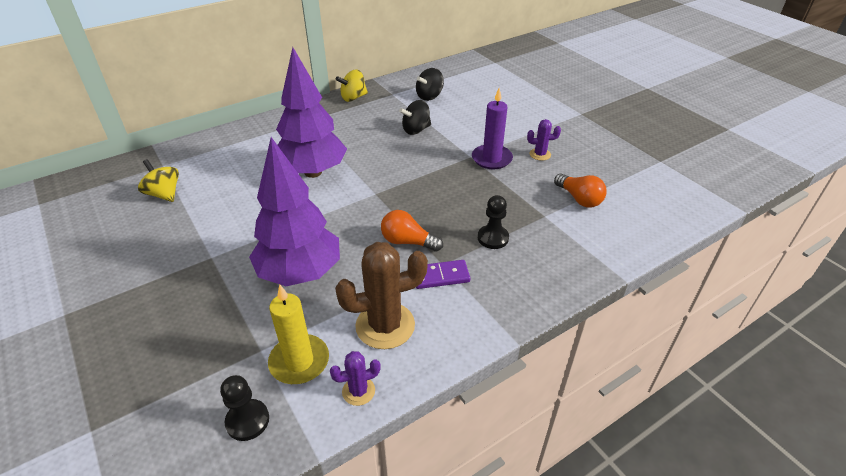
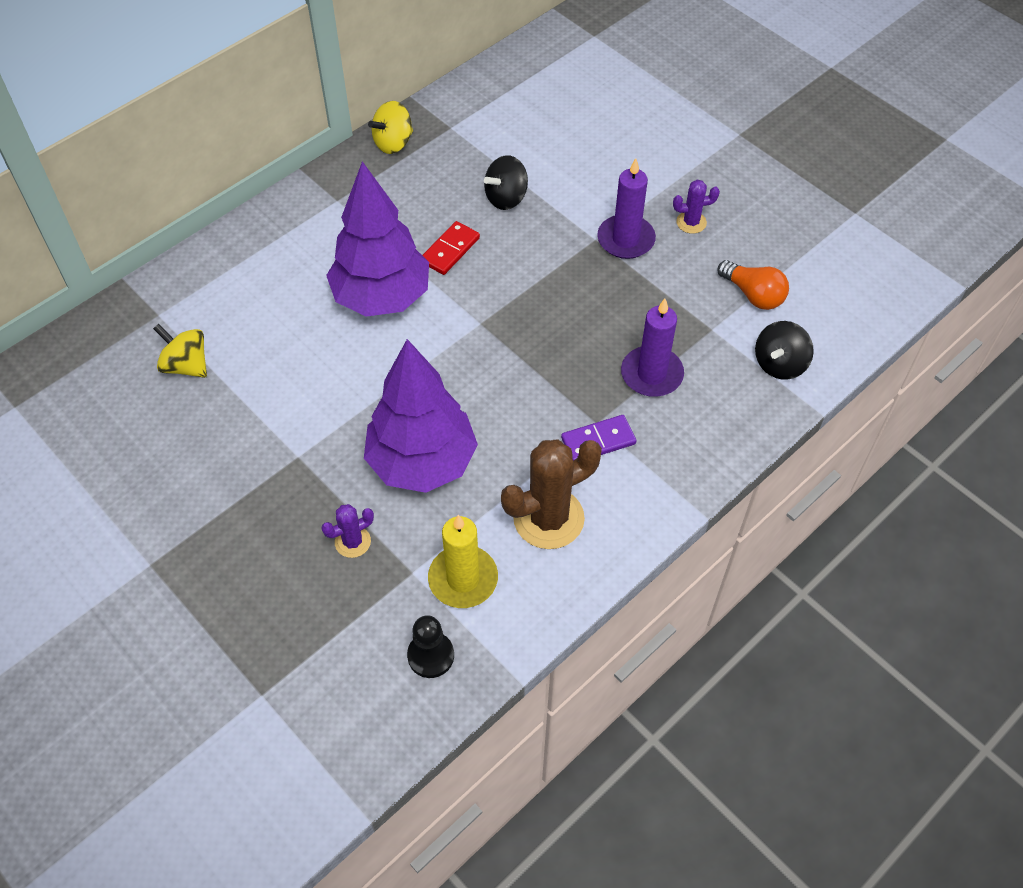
camera: 10 degrees left, 15 degrees up
(358, 391) = (541, 603): purple cactus -> purple cactus (352, 542)
(369, 152) = (450, 250): none -> red domino
(408, 242) = (545, 396): orange light bulb -> none
(429, 96) = (509, 125): black spinning top -> black spinning top (779, 364)
(493, 238) = (651, 374): black pawn -> purple candle

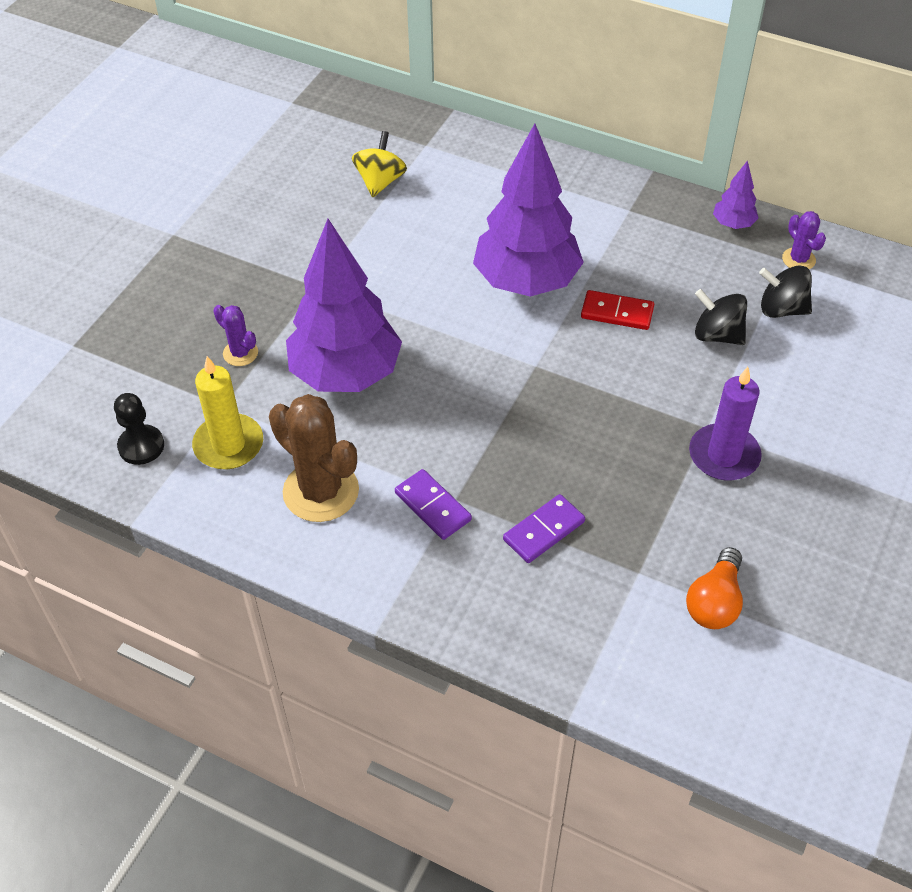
camera: 70 degrees right, 5 degrees down
(393, 143) = (733, 224): yellow spinning top -> purple tree
(651, 374) = (543, 530): purple candle -> purple domino
(691, 222) = (790, 511): purple cactus -> purple cactus (798, 259)
(779, 364) = (622, 654): black spinning top -> black spinning top (781, 309)

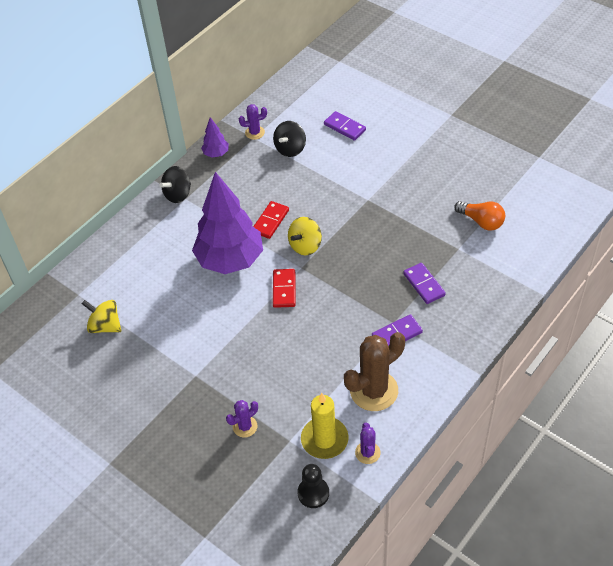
camera: 75 degrees left, 0 degrees up
(211, 499) = (367, 453): none -> purple cactus
(346, 374) = (281, 367): purple tree -> none
(487, 352) = (284, 289): none -> red domino
(580, 363) = (305, 246): none -> yellow spinning top
(717, 335) = (301, 180): black spinning top -> black spinning top (178, 194)
(724, 455) = (388, 197): purple candle -> none
(864, 371) = (345, 127): none -> purple domino

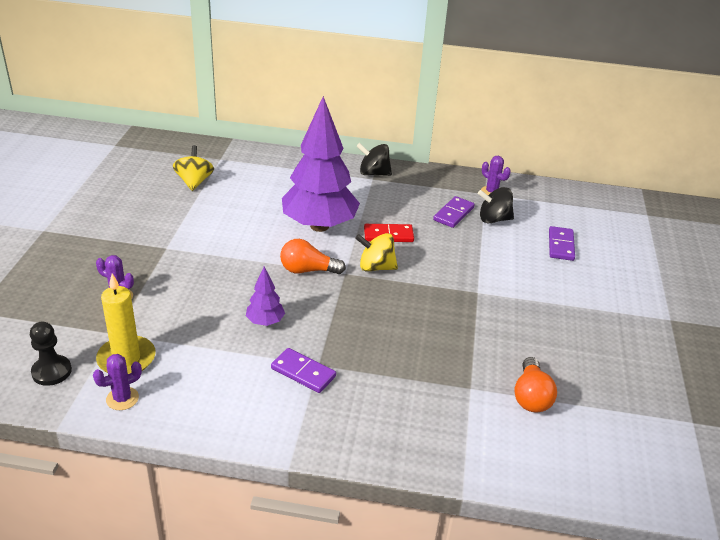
camera: 55 degrees right, 15 degrees down
(216, 154) = (442, 178): purple tree -> purple tree (265, 322)
(284, 289) = (308, 270): red domino -> orange light bulb
(374, 390) = (212, 377): brown cactus -> none
(424, 284) = (391, 373): purple domino -> purple domino (453, 214)

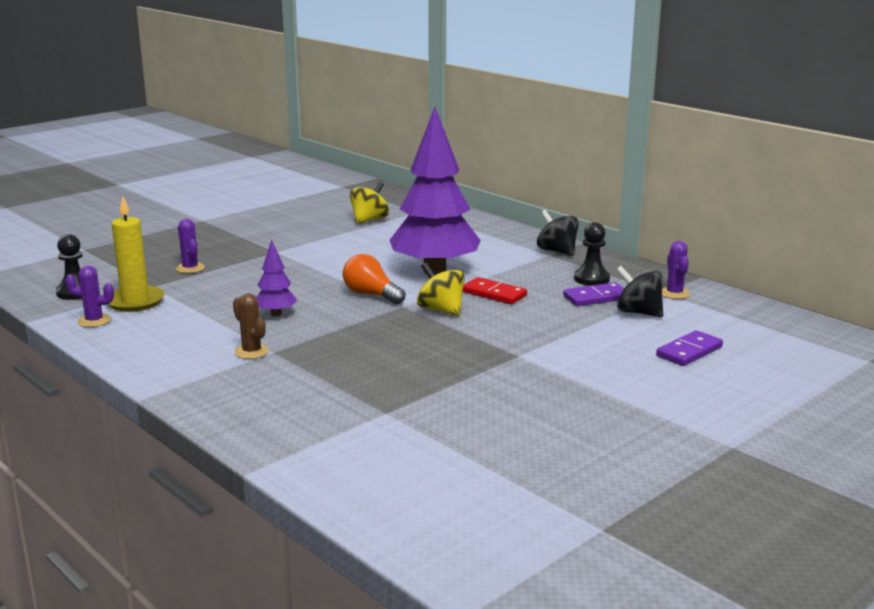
camera: 40 degrees right, 15 degrees down
(303, 372) = (251, 352): purple domino -> brown cactus
(429, 195) = (591, 279): none -> black pawn
(531, 396) = (439, 440): orange light bulb -> none

